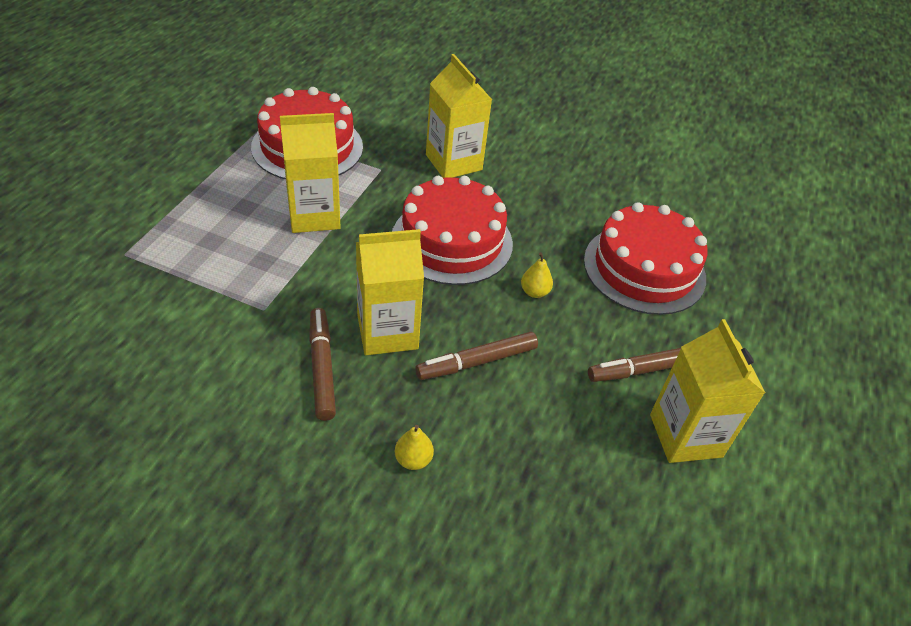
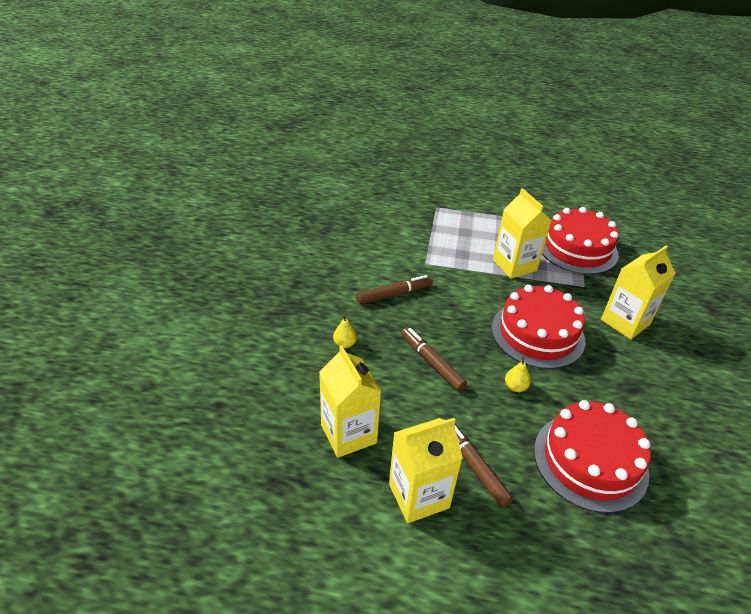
camera: 80 degrees right, 5 degrees down
(387, 332) = (435, 316): yellow carton -> yellow carton (348, 434)

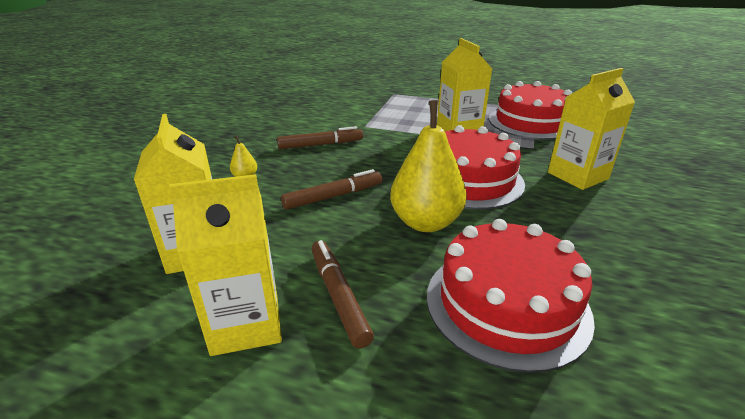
camera: 10 degrees right, 10 degrees down
(431, 362) = (333, 196): brown marker -> brown marker turned 90 degrees clockwise
(515, 387) = (425, 222): yellow pear -> yellow pear, size x2.34

